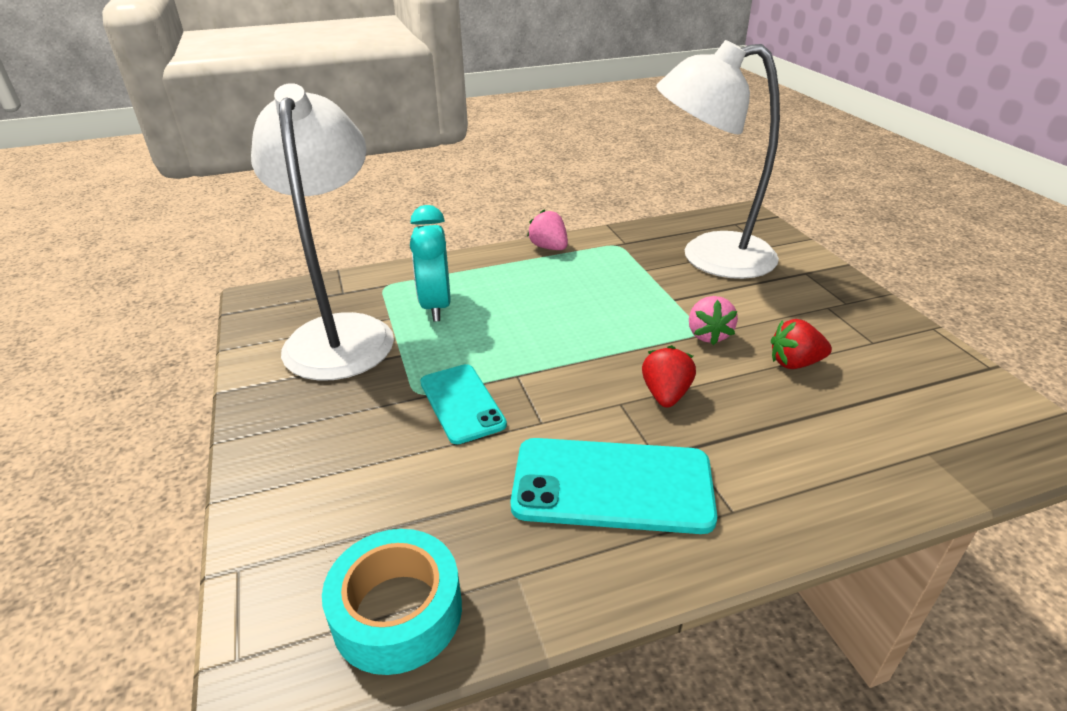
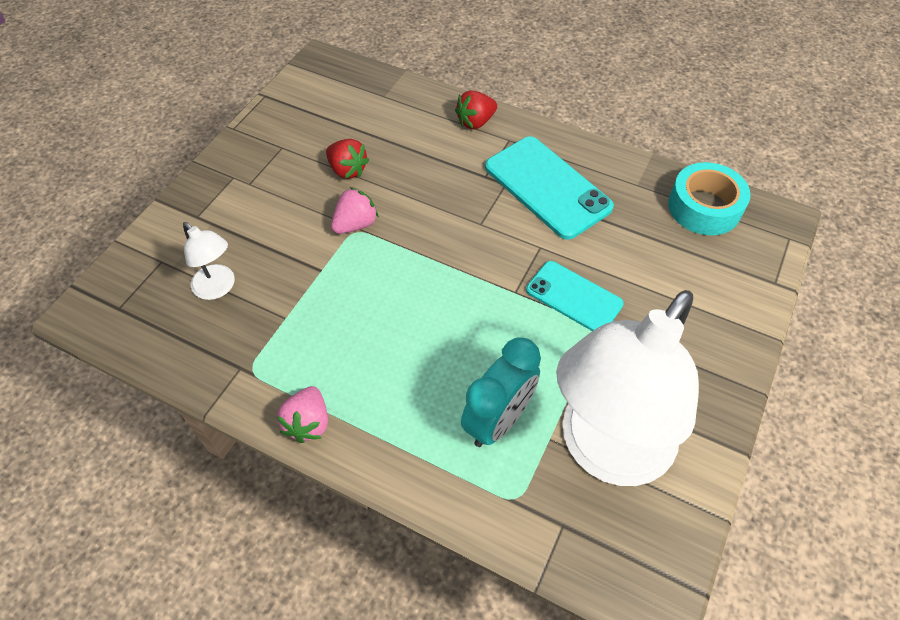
camera: 135 degrees left, 20 degrees up
(462, 403) = (574, 297): turquoise phone -> turquoise phone turned 75 degrees counterclockwise
(665, 395) = (448, 208): red strawberry -> red strawberry (475, 122)
(709, 257) = (218, 288): white lamp -> white lamp, size x0.43

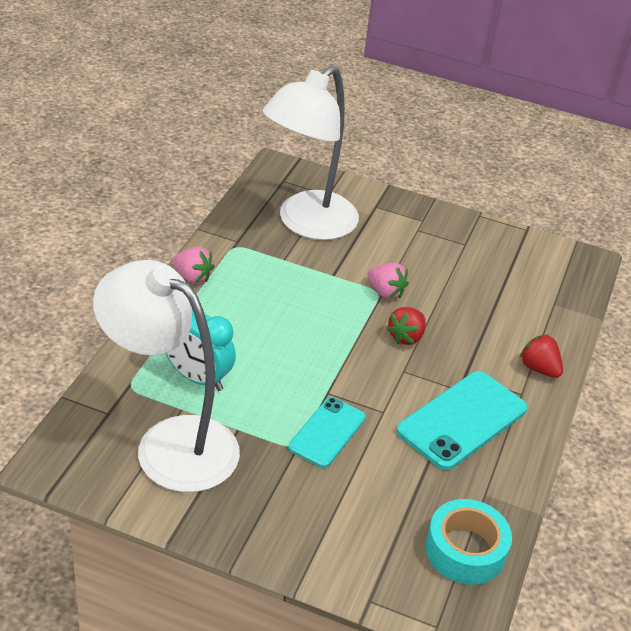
camera: 80 degrees right, 15 degrees down
(218, 288) = (307, 224): white lamp -> white lamp, size x2.33
(308, 423) = (192, 277): pink strawberry -> pink strawberry turned 150 degrees counterclockwise
(347, 170) = (448, 284): red strawberry -> red strawberry (406, 337)

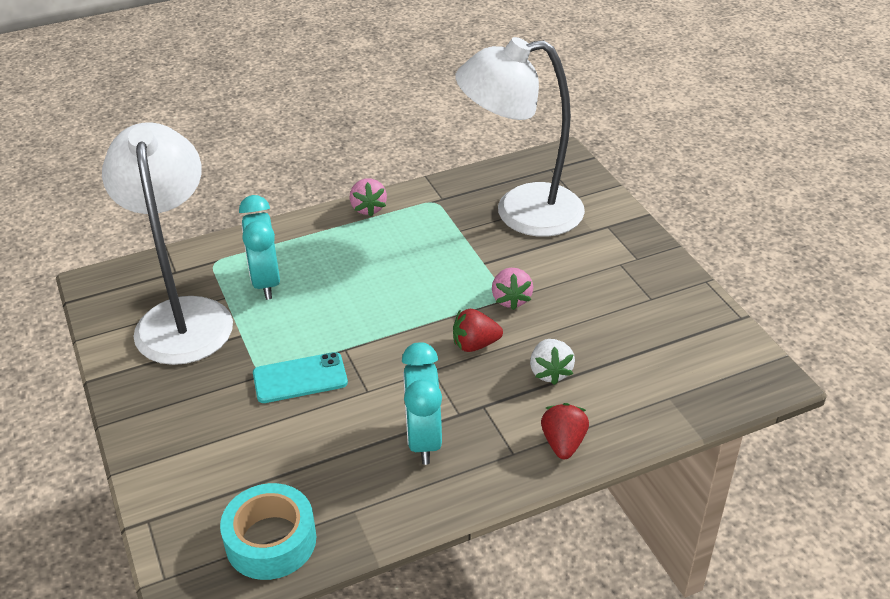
camera: 50 degrees right, 0 degrees up
(462, 420) = (423, 439): turquoise phone -> turquoise clock
(473, 328) = (550, 372): none -> white strawberry

